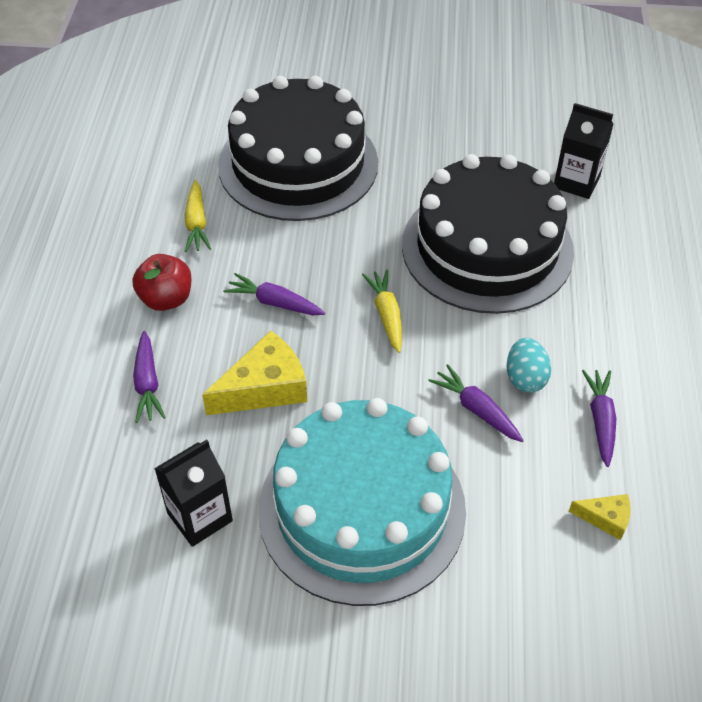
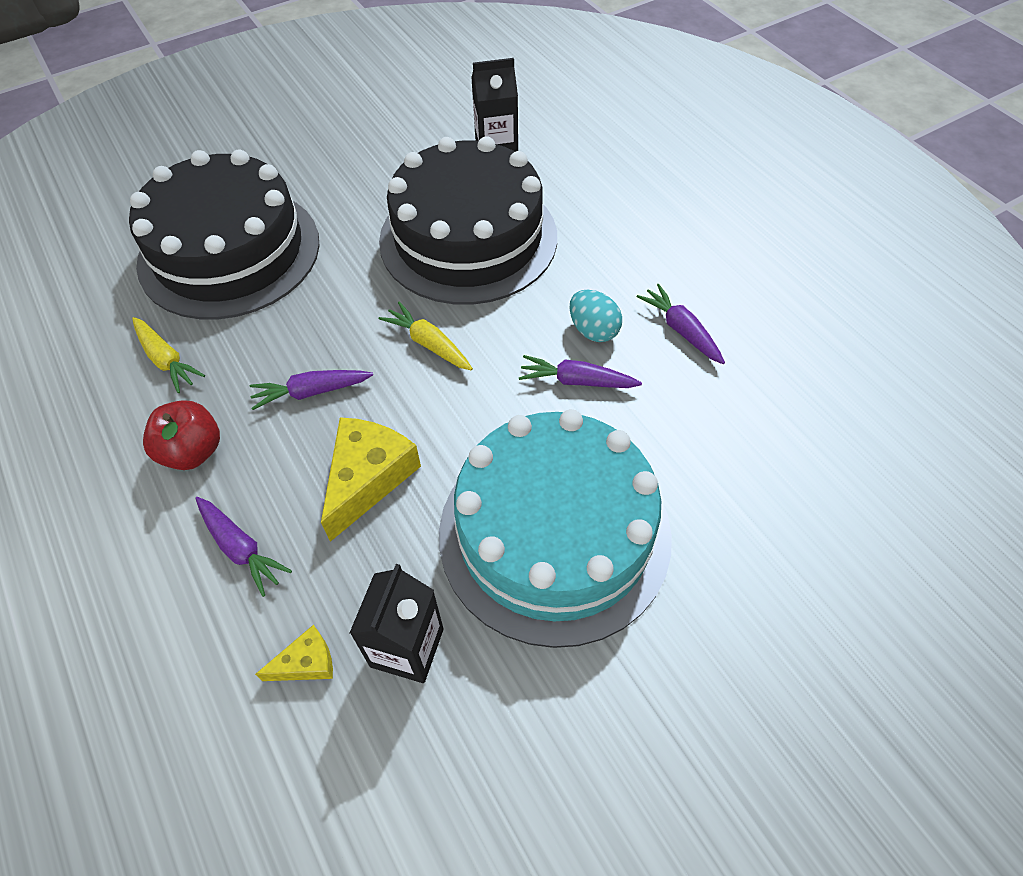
camera: 35 degrees left, 5 degrees up
(605, 518) = (754, 408): yellow cheese -> yellow cheese (306, 662)

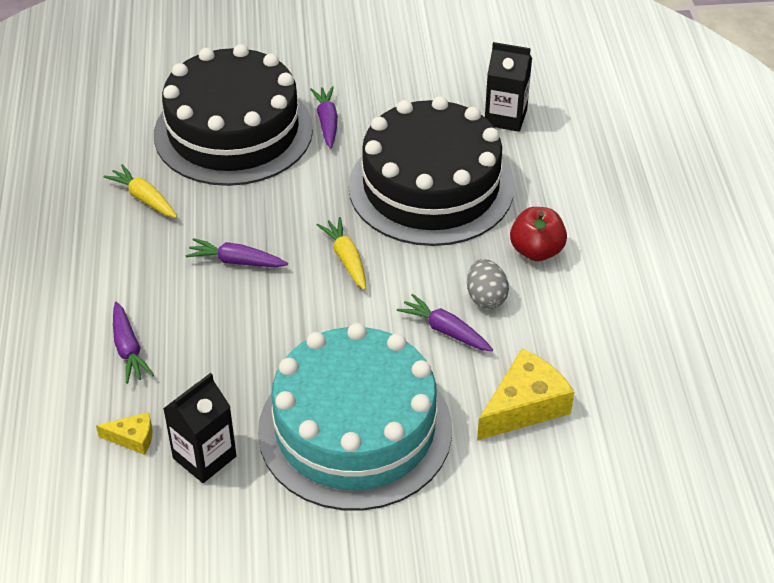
camera: 25 degrees right, 10 degrees down
(166, 360) = (144, 198): yellow carrot -> yellow carrot turned 150 degrees clockwise
(193, 451) = (129, 271): red apple -> red apple (536, 251)
(368, 478) = (242, 338): yellow cheese -> yellow cheese (524, 406)
(593, 330) = (486, 297): turquoise egg -> grey egg
(681, 330) = (560, 325): purple carrot -> purple carrot (327, 122)

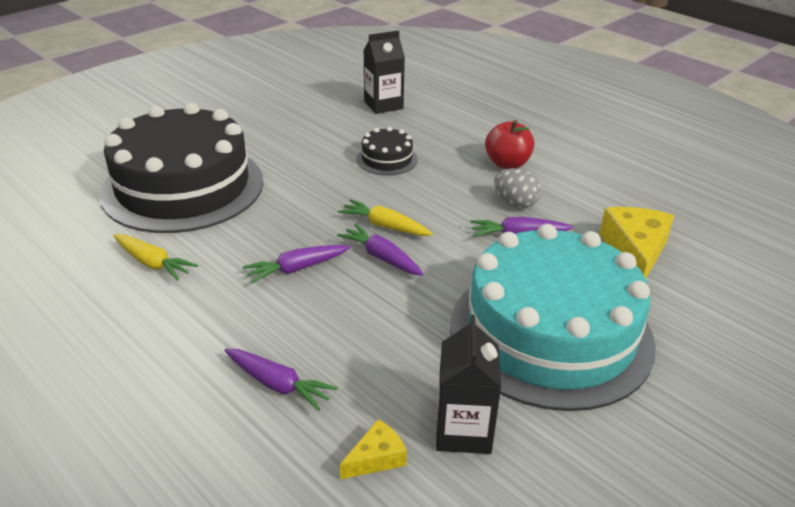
camera: 40 degrees left, 10 degrees down
(144, 198) = (152, 263): yellow carrot -> yellow carrot turned 150 degrees counterclockwise
(327, 122) = (256, 153): purple carrot -> purple carrot (381, 257)
(431, 187) = (387, 159): black cake -> black cake, size x0.41

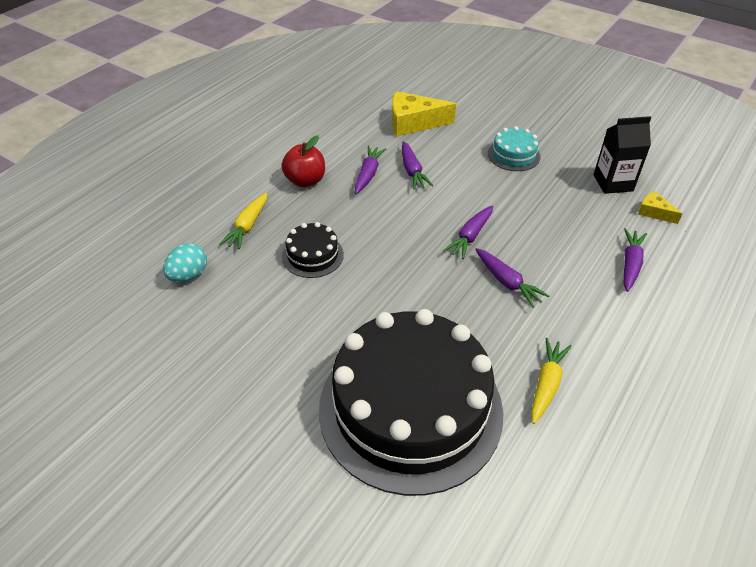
camera: 100 degrees left, 10 degrees up
(383, 105) = (188, 275): black carton -> turquoise egg
(385, 226) = (427, 240): yellow carrot -> yellow carrot (248, 226)
(515, 203) = (368, 174): grey egg -> purple carrot
(550, 333) = (513, 155): turquoise cake -> turquoise cake, size x0.41

